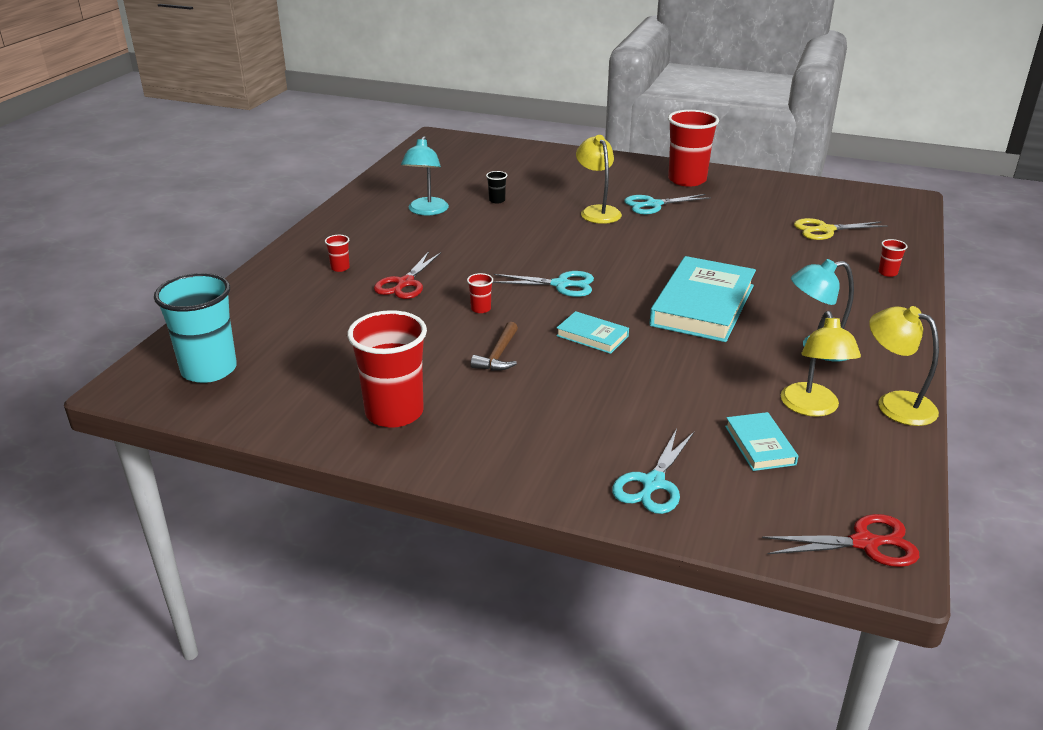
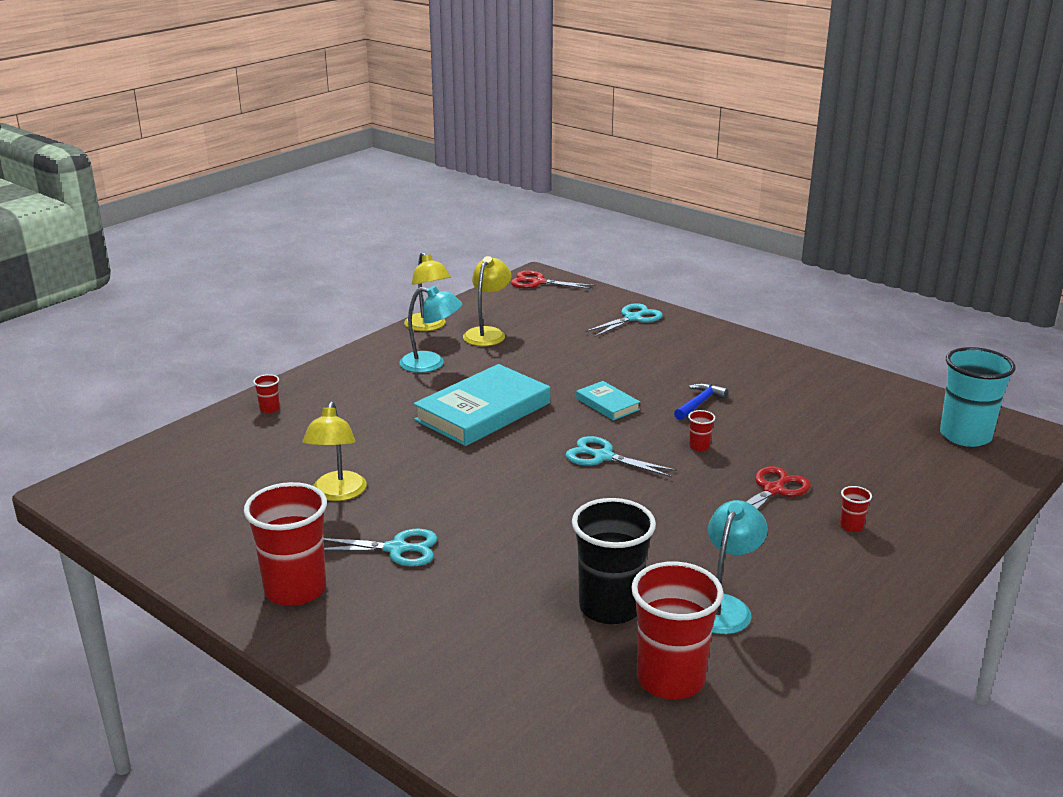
camera: 160 degrees left, 5 degrees down
(394, 413) = (797, 379): red cup -> red cup (670, 679)
(497, 200) = (610, 607): black cup -> black cup, size x2.44
(498, 355) = (699, 403): brown hammer -> blue hammer
(597, 211) = (482, 553): yellow lamp -> yellow lamp (337, 493)
(759, 445) = (547, 323): turquoise book -> none
(825, 230) = (246, 466): yellow scissors -> none

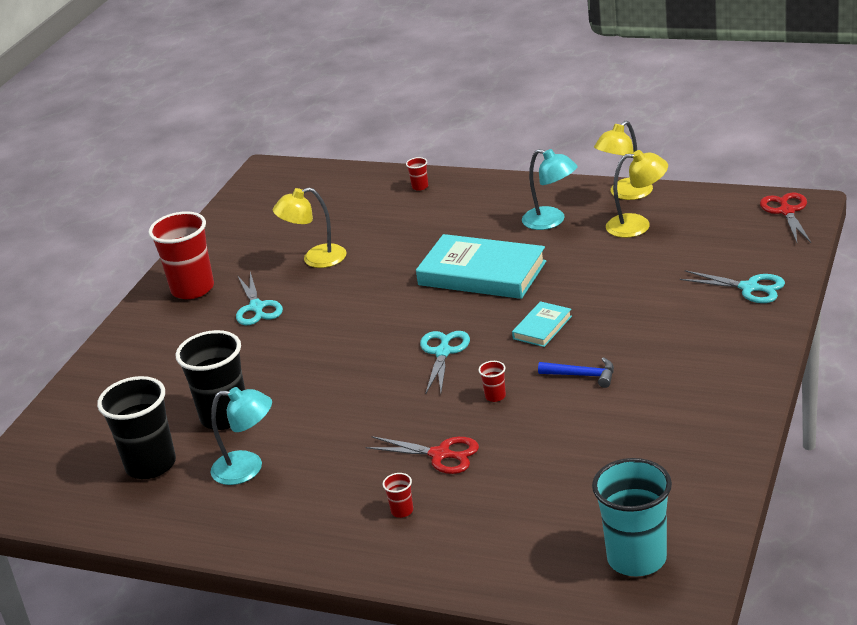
camera: 75 degrees right, 5 degrees up
(431, 364) = (551, 221): turquoise lamp -> turquoise lamp turned 45 degrees counterclockwise
(670, 679) = (151, 465): red cup -> black cup

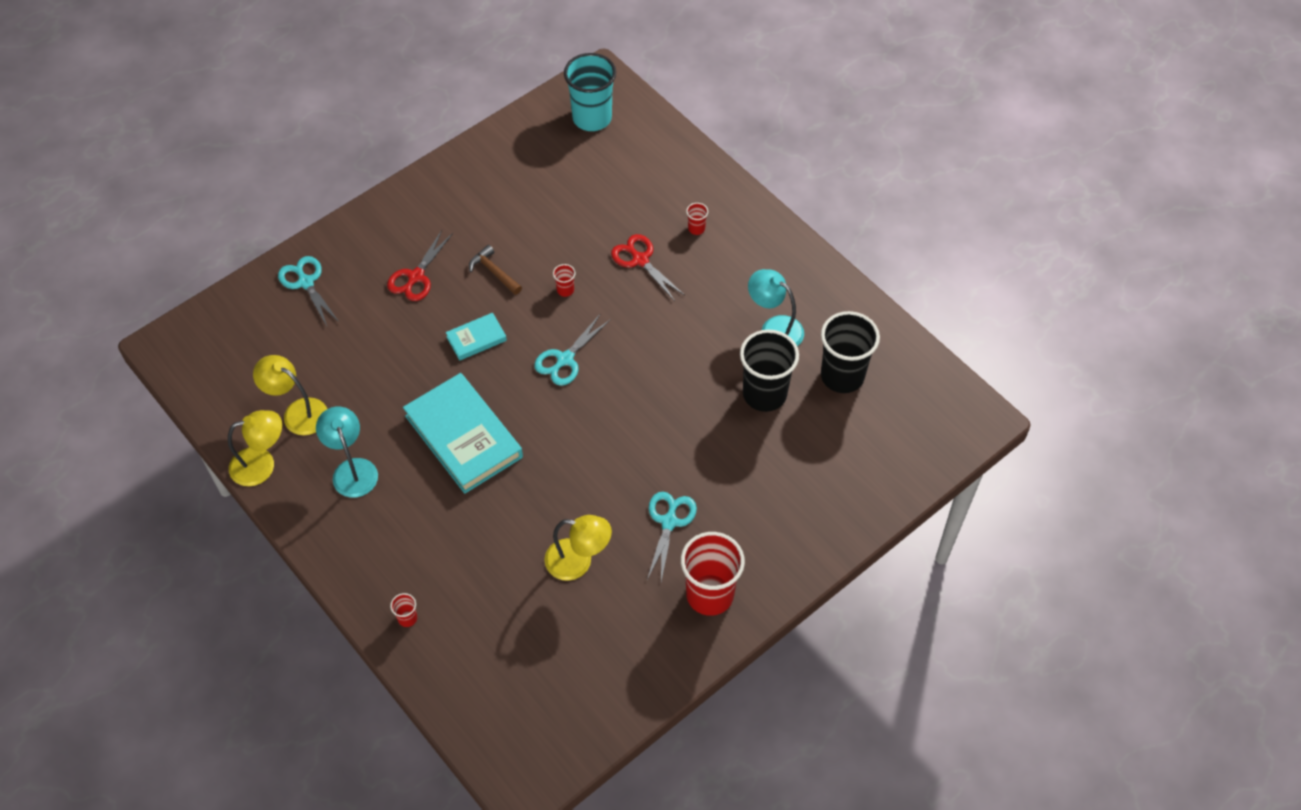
camera: 155 degrees left, 25 degrees up
(583, 375) = (494, 272): blue hammer -> brown hammer
(786, 211) = (183, 348): red scissors -> red scissors (416, 277)

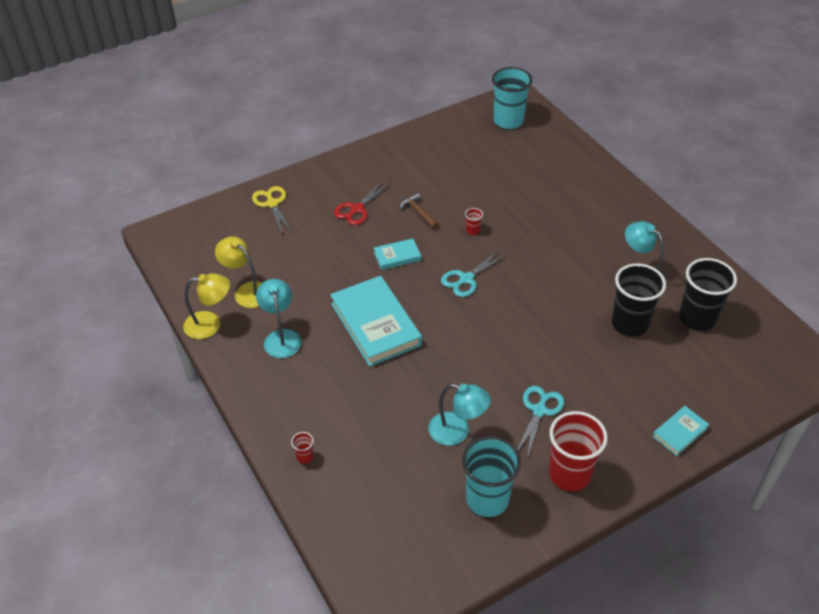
camera: 10 degrees right, 10 degrees down
(306, 282) = (272, 204): turquoise scissors -> yellow scissors
(578, 561) = (457, 431): yellow lamp -> turquoise lamp
(621, 638) = (487, 499): none -> turquoise cup
(640, 260) = (535, 217): red scissors -> none
(696, 228) = (582, 200): red cup -> none
(828, 526) = (679, 432): none -> turquoise book

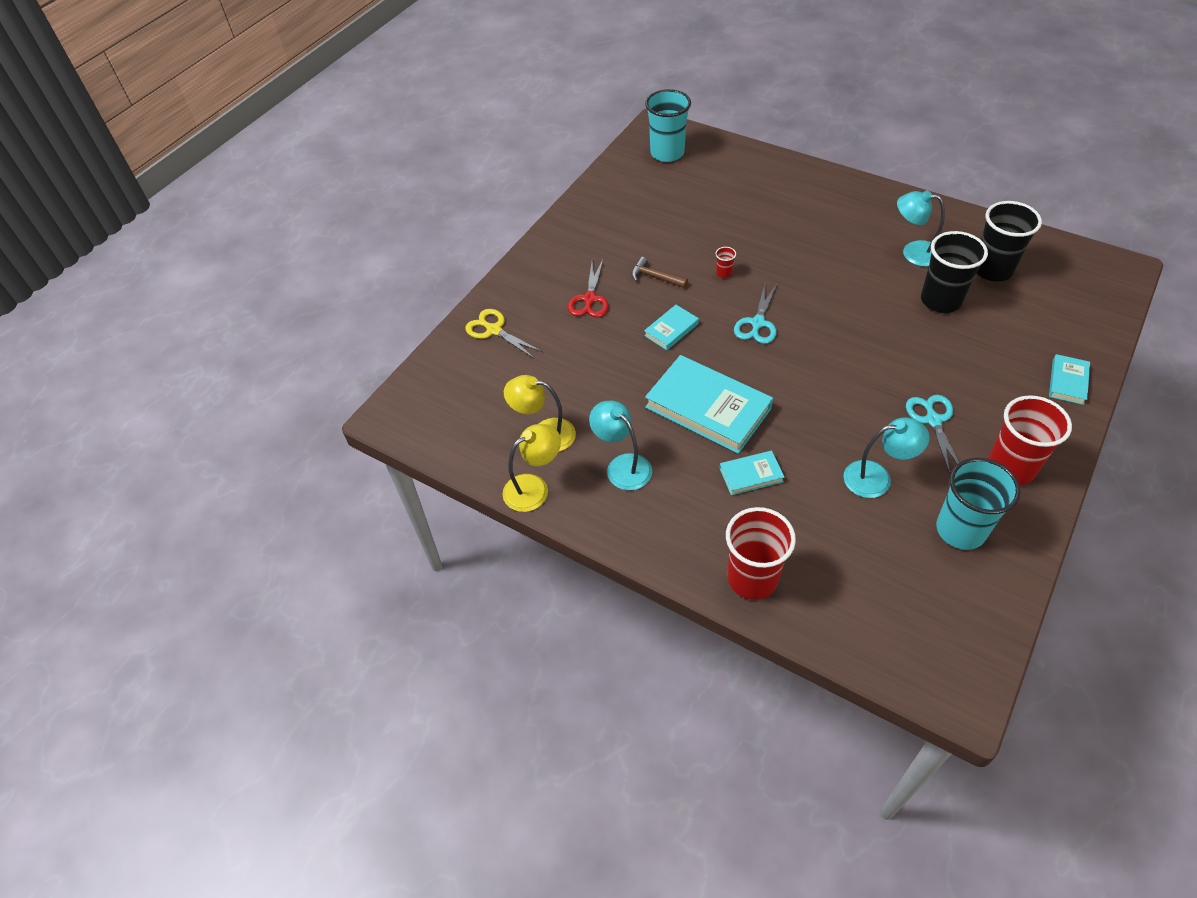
camera: 25 degrees left, 5 degrees up
(304, 457) = (752, 578): red cup -> red cup, size x2.44
(365, 386) = (751, 475): none -> turquoise book

